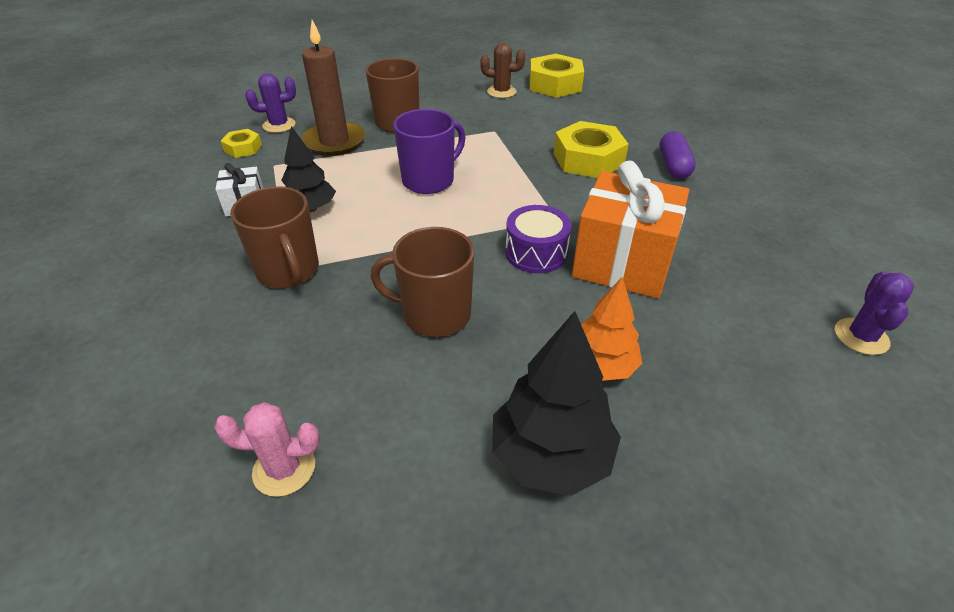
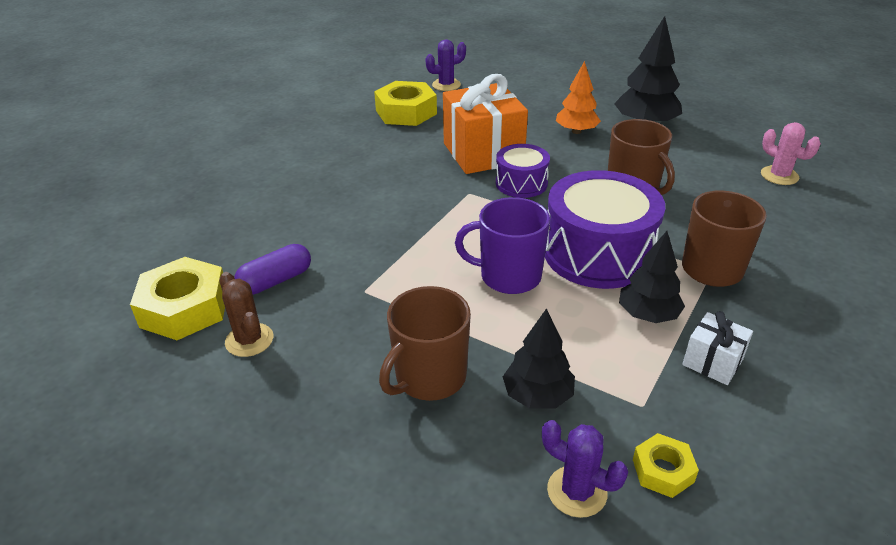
camera: 130 degrees left, 5 degrees down
(334, 142) = (537, 395): brown candle -> black tree
(391, 229) = (598, 253): none -> purple drum
(588, 159) = (359, 214): yellow nut -> yellow nut (406, 112)
(673, 166) = (322, 174): purple capsule -> purple capsule (276, 281)

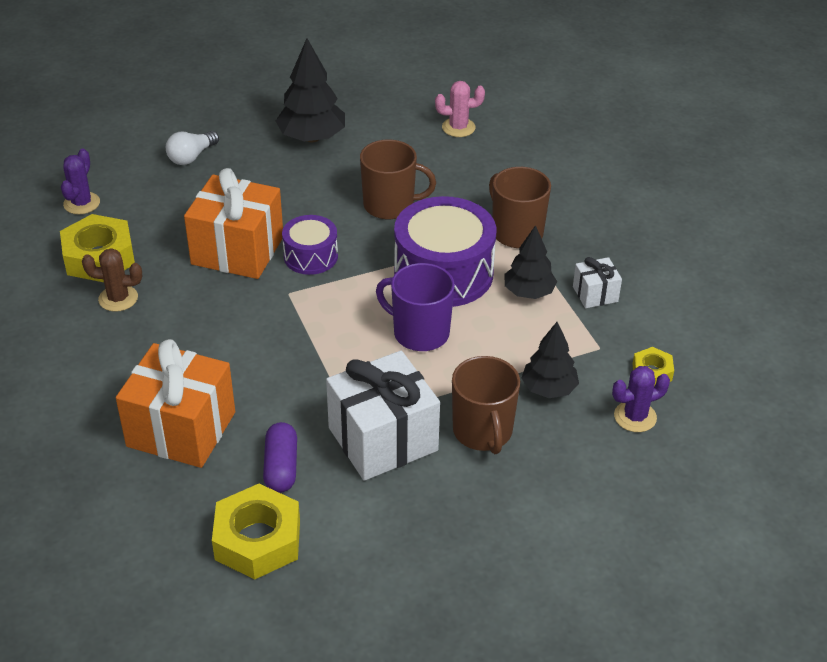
camera: 55 degrees left, 5 degrees up
(249, 340) = (343, 513): brown cactus -> brown cactus (118, 298)
(275, 217) = (181, 429): none -> orange gift
(358, 319) = (383, 439): none -> white gift
(509, 276) = (419, 333): purple mug -> purple mug turned 75 degrees clockwise
(547, 95) = (191, 157): none -> white light bulb
(576, 131) = (273, 179): orange tree -> none

